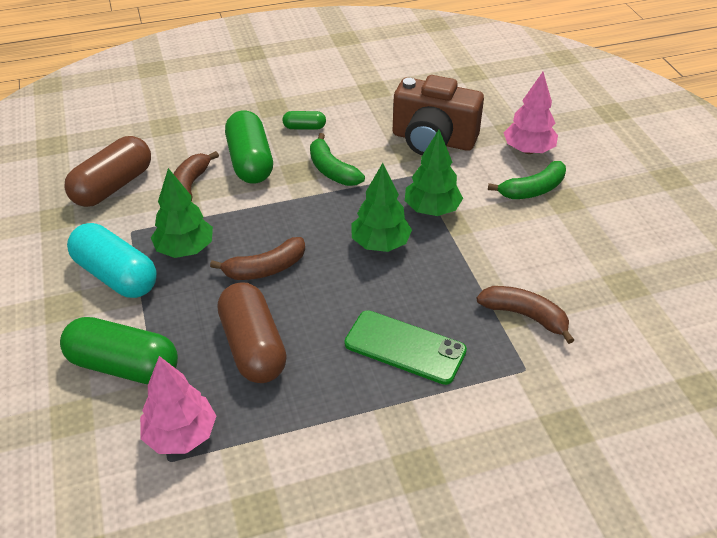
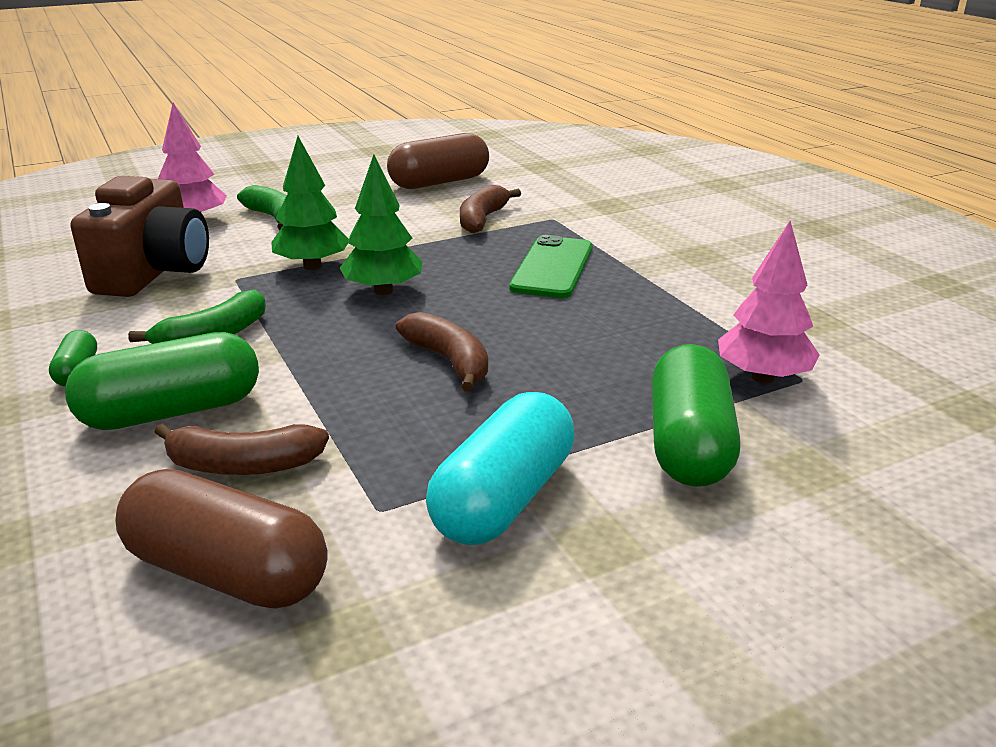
camera: 100 degrees left, 15 degrees down
(185, 249) = (421, 437): green tree -> none
(253, 346) = (598, 351): brown capsule -> brown capsule (439, 182)

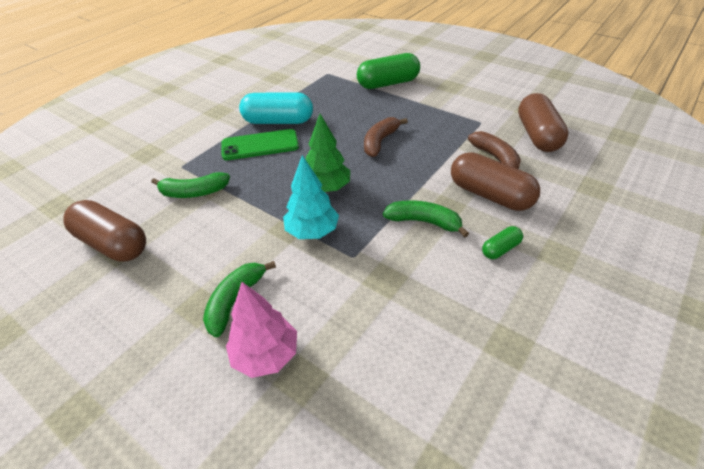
camera: 115 degrees left, 15 degrees up
(154, 272) = (374, 306): brown camera -> none
(172, 411) = (490, 195): green capsule -> brown capsule
(312, 266) = (312, 231): green tree -> turquoise tree
(482, 219) = (194, 192): brown banana -> green banana
(503, 498) = (450, 104): turquoise capsule -> turquoise capsule (278, 121)
(763, 377) = (332, 79): pink tree -> none

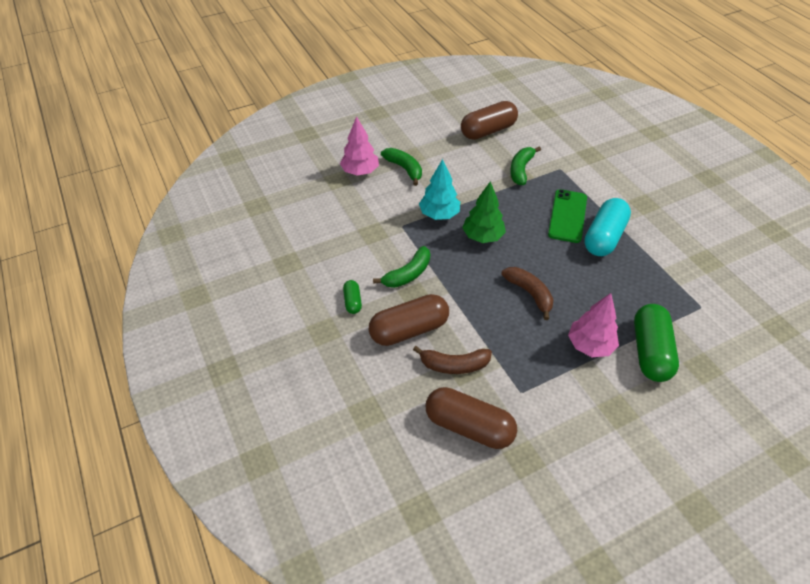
camera: 115 degrees right, 5 degrees up
(407, 105) = (590, 345): none -> pink tree

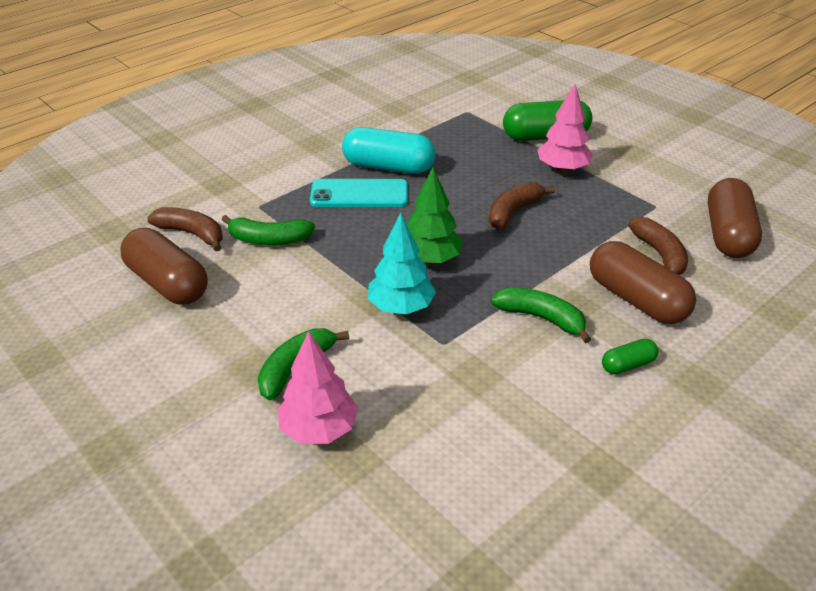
camera: 105 degrees left, 10 degrees down
(534, 141) = (192, 234): none -> brown banana
(567, 216) = (359, 194): green phone -> turquoise phone

